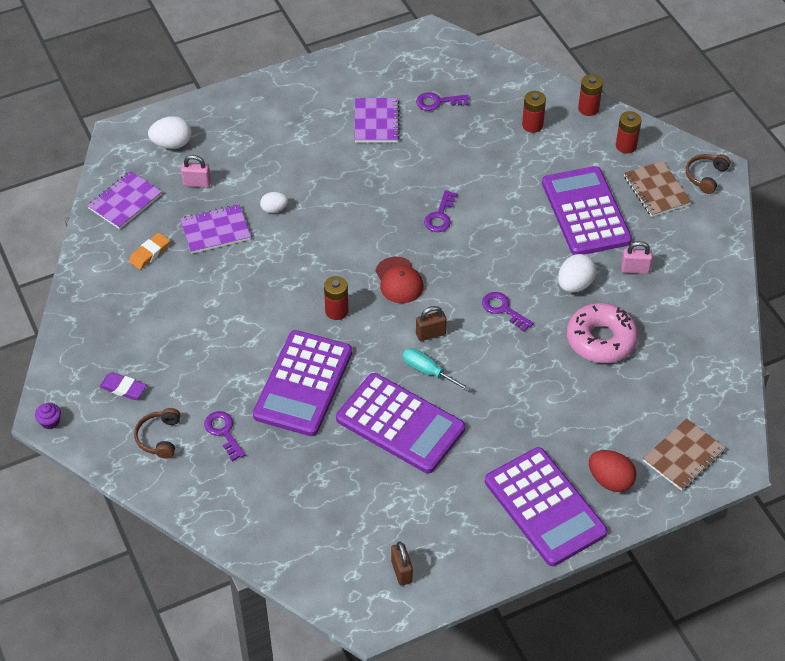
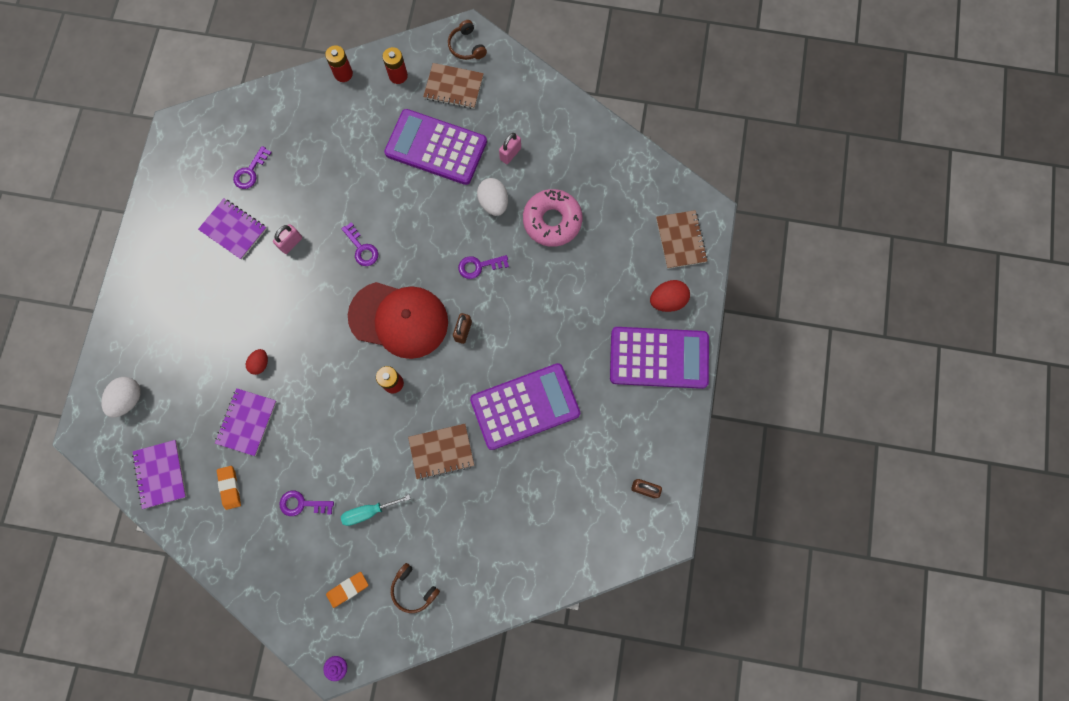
camera: 55 degrees left, 25 degrees up
(123, 388) = (348, 589): purple eraser -> orange eraser
(197, 183) = (187, 405): pink padlock -> pink padlock (291, 243)
(223, 432) = (443, 538): purple key -> purple key (302, 504)
(274, 209) = (260, 364): white egg -> red egg
(303, 384) = (441, 451): purple calculator -> brown notebook
(399, 280) = (399, 319): red cap -> red cap, size x1.90
(428, 371) = (494, 356): turquoise screwdriver -> turquoise screwdriver (368, 512)
(532, 125) = (327, 123): red battery -> none

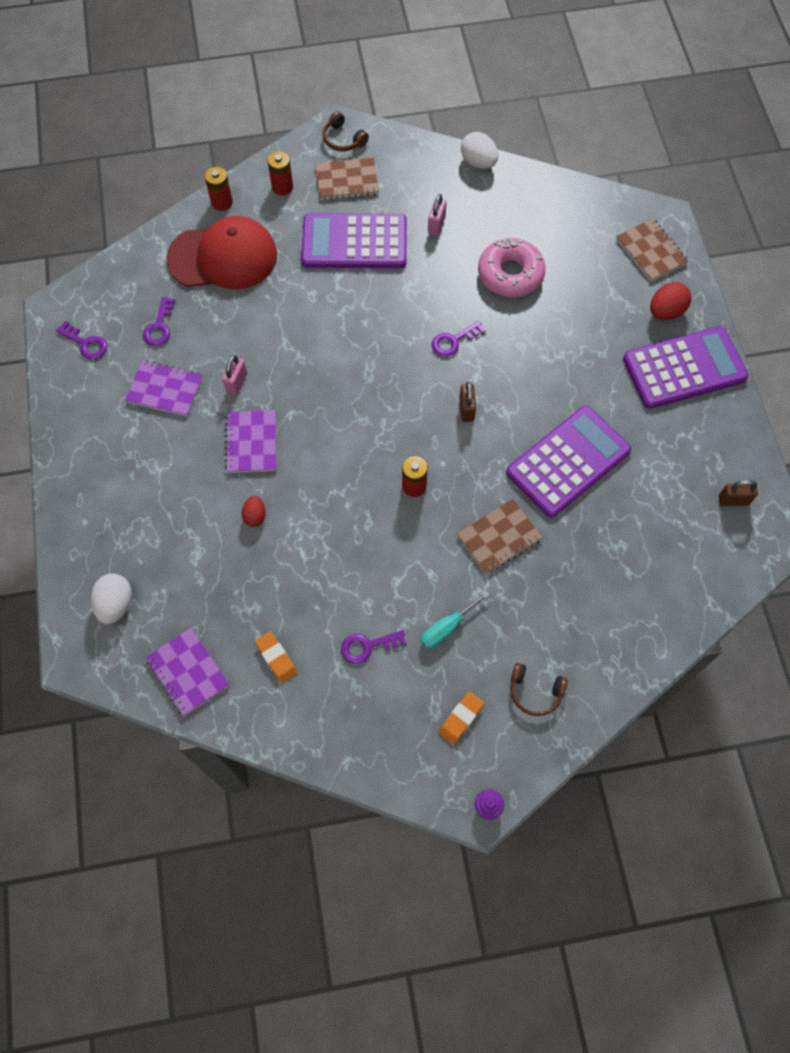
camera: 20 degrees left, 10 degrees down
(247, 422) = (266, 582): purple notebook -> purple notebook (251, 442)
(362, 248) = (318, 363): purple key -> purple key (86, 343)
(399, 319) = (391, 420): red cap -> red cap (223, 257)
(493, 203) = (440, 276): white egg -> white egg (478, 162)

